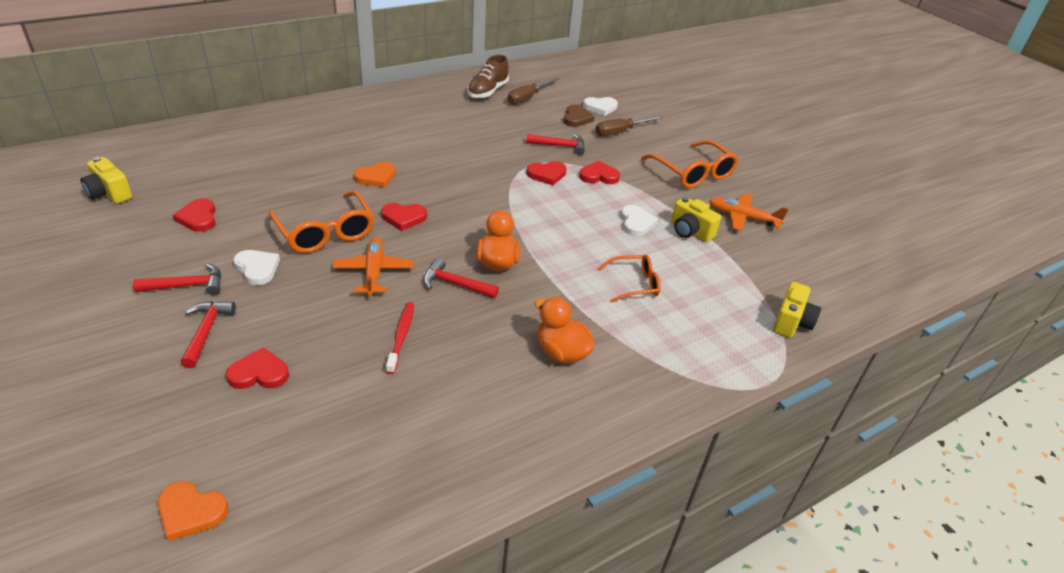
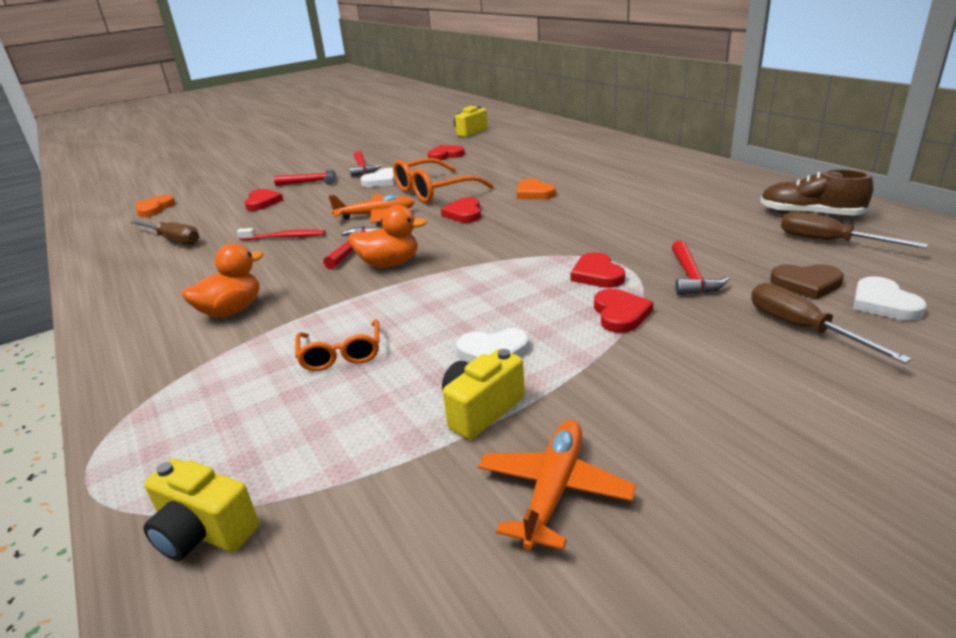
camera: 95 degrees right, 10 degrees down
(357, 444) = (173, 240): none -> brown screwdriver
(693, 173) = (706, 420): orange glasses -> none

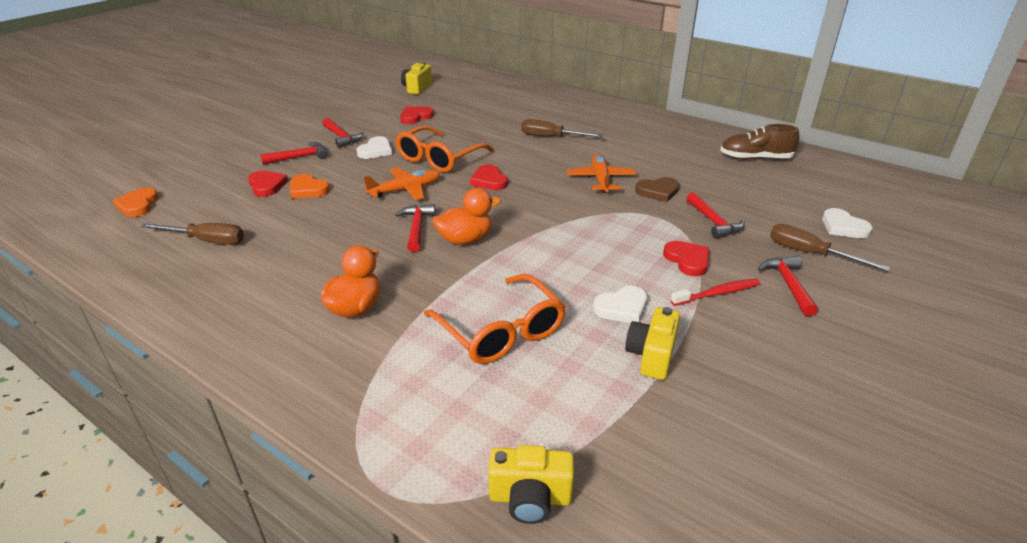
camera: 25 degrees left, 5 degrees up
(284, 237) = (333, 223): red toothbrush -> red toothbrush (717, 293)
(341, 354) = (501, 331): orange glasses -> orange glasses, size x1.65
(534, 193) = (534, 154): orange heart -> orange heart (308, 189)
(554, 490) = (745, 402): orange plane -> orange plane (600, 179)
(597, 274) = (645, 228): red heart -> none
(738, 361) = (788, 285): none -> red hammer
(806, 284) = (790, 218): brown heart -> brown heart (658, 191)
(829, 241) = (782, 180): brown screwdriver -> brown screwdriver (551, 137)

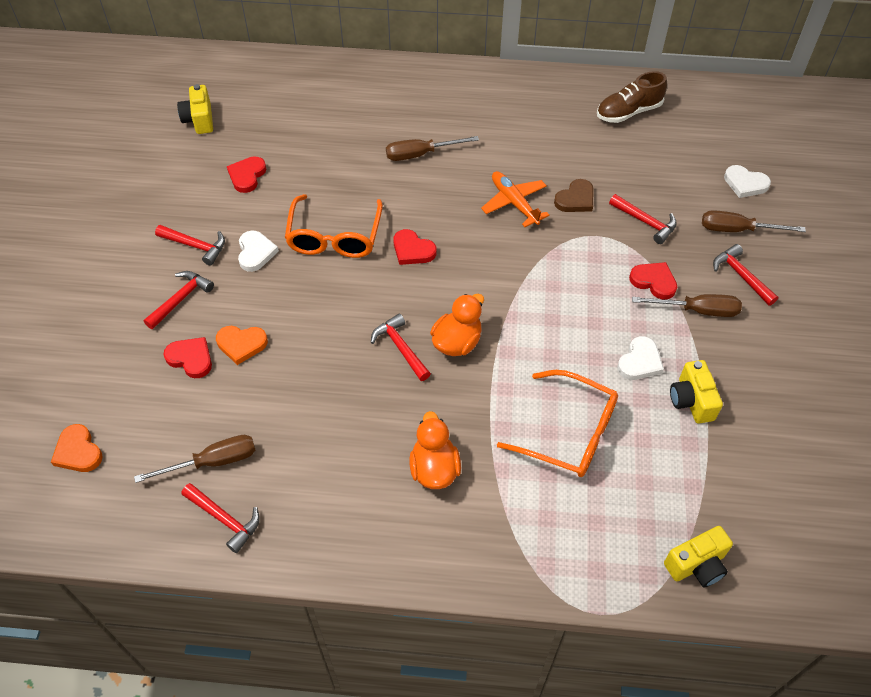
camera: 30 degrees left, 20 degrees up
(170, 275) = (225, 519): none -> red hammer
(405, 190) = (343, 300): orange plane -> none
(717, 293) = (697, 310): red toothbrush -> brown screwdriver

